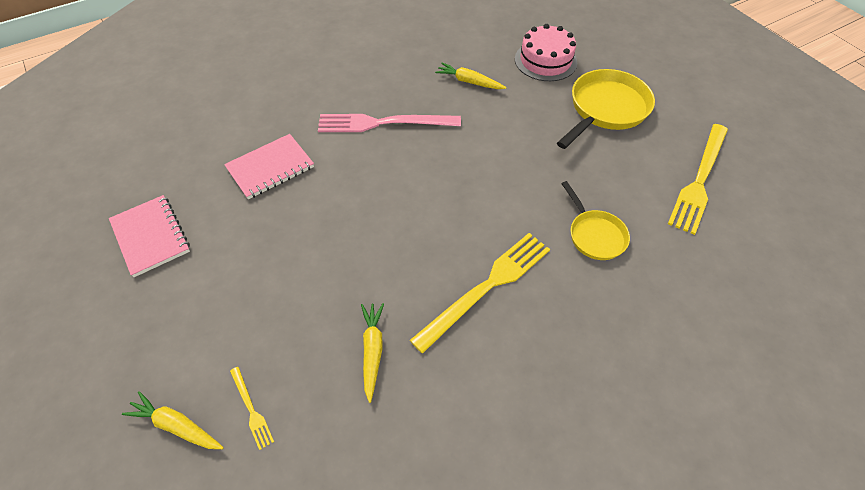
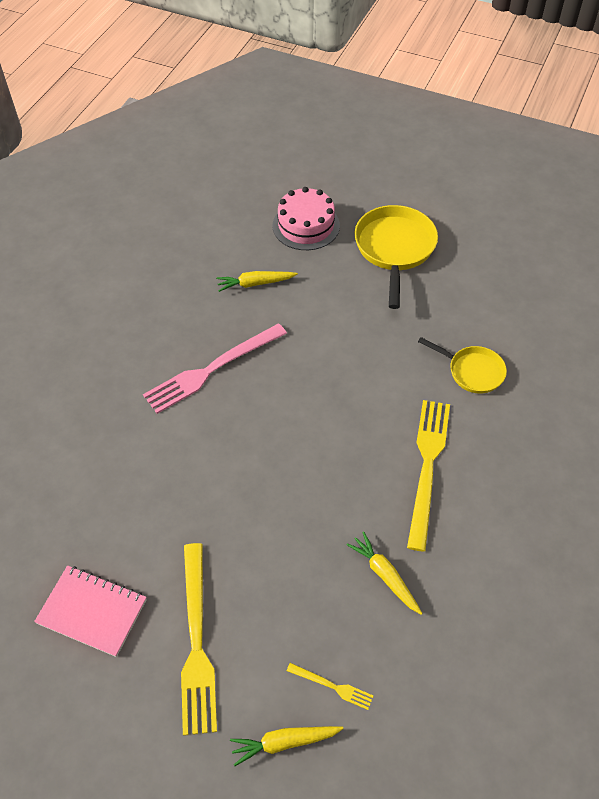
camera: 35 degrees left, 0 degrees up
(270, 168) = (144, 476): pink notebook -> none
(699, 180) = (512, 277): yellow fork -> yellow fork (196, 642)

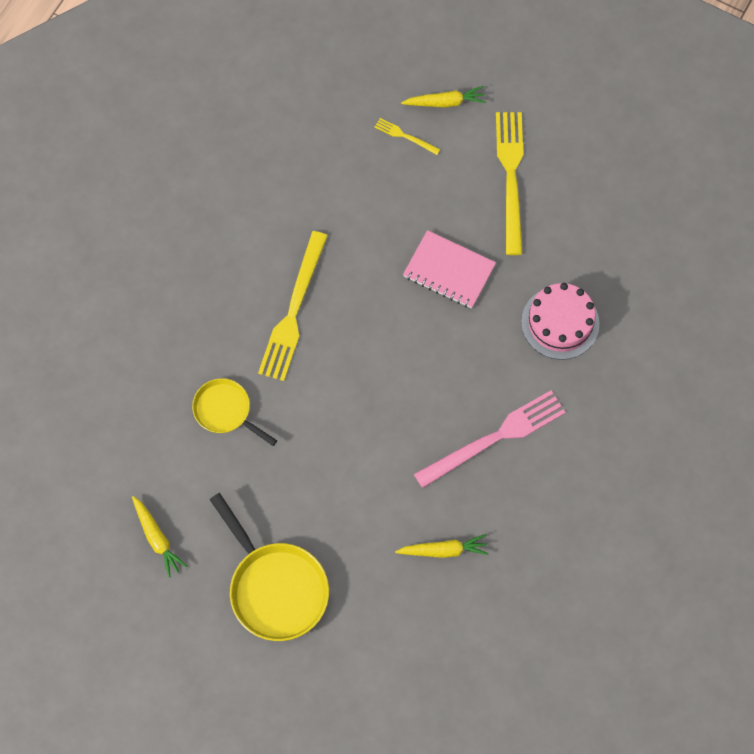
camera: 175 degrees left, 15 degrees up
(92, 612) = (598, 208): pink notebook -> pink notebook (449, 271)
(306, 225) = (376, 637): pink cake -> pink cake (560, 323)
(385, 575) = (350, 215): yellow carrot -> yellow carrot (157, 538)
(394, 249) = (275, 588): yellow pan -> yellow pan turned 45 degrees counterclockwise

